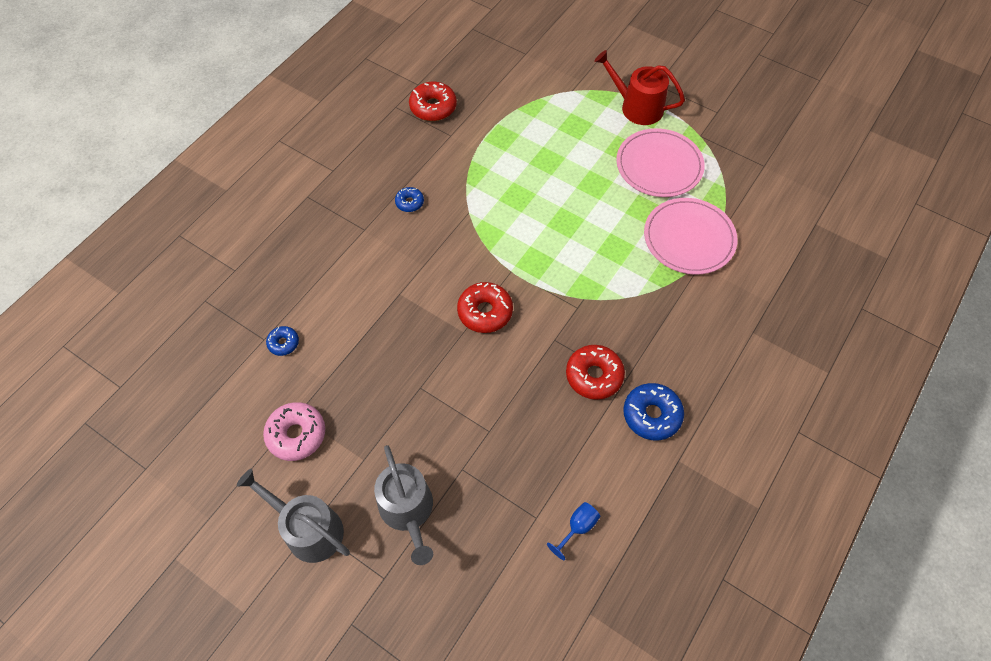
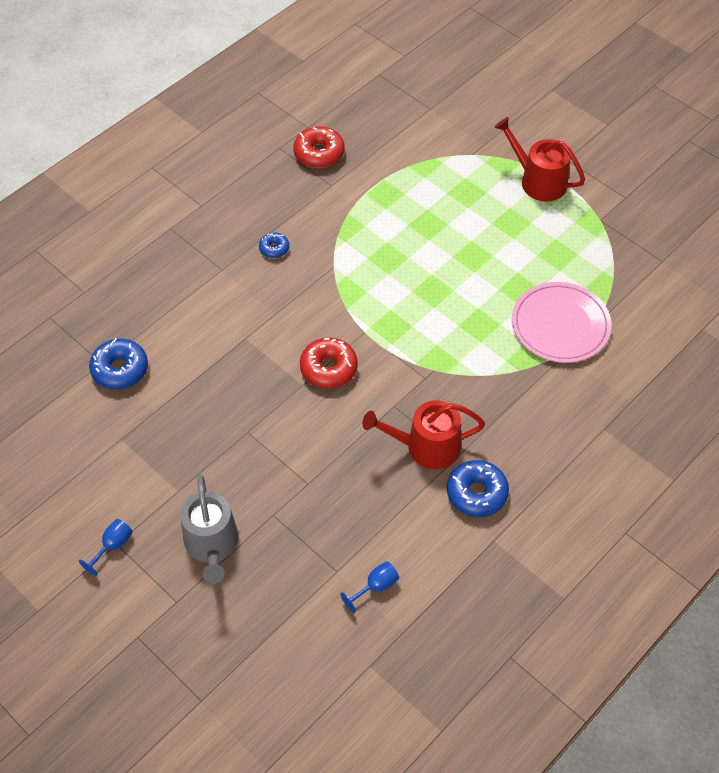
camera: 10 degrees right, 5 degrees down
(283, 343) = (120, 369): blue donut -> blue donut, size x1.77
(296, 434) = (117, 458): pink donut -> none
(308, 529) = (113, 546): grey watering can -> blue goblet
(594, 376) = (426, 447): red donut -> red watering can
(659, 165) = (547, 245): pink plate -> none

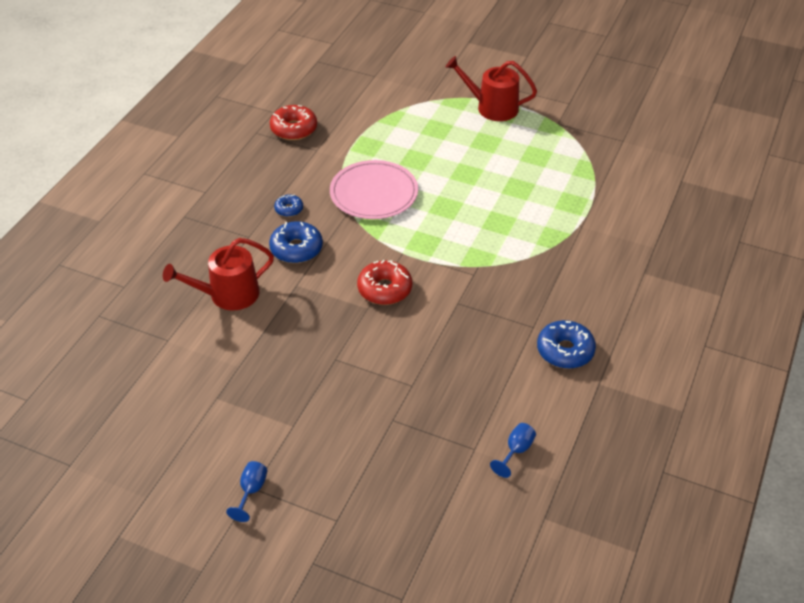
camera: 20 degrees left, 10 degrees down
(120, 369) = (189, 340): blue donut -> blue donut (296, 249)
(212, 544) = (347, 461): grey watering can -> none
(426, 447) = (502, 327): red watering can -> red watering can (228, 295)
(560, 325) = (566, 206): pink plate -> pink plate (374, 193)

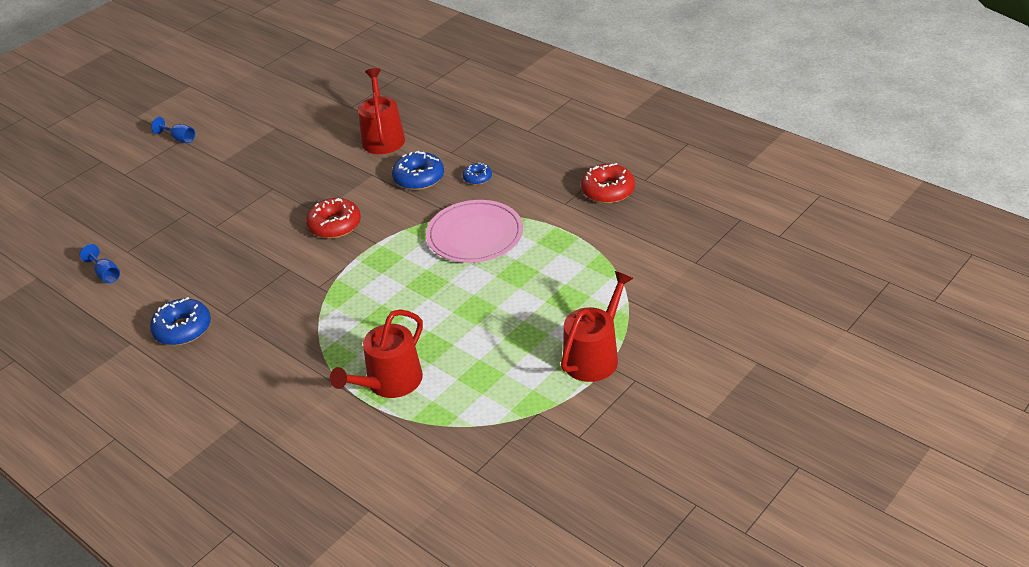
camera: 110 degrees right, 5 degrees down
(564, 200) = (389, 382): none -> red watering can

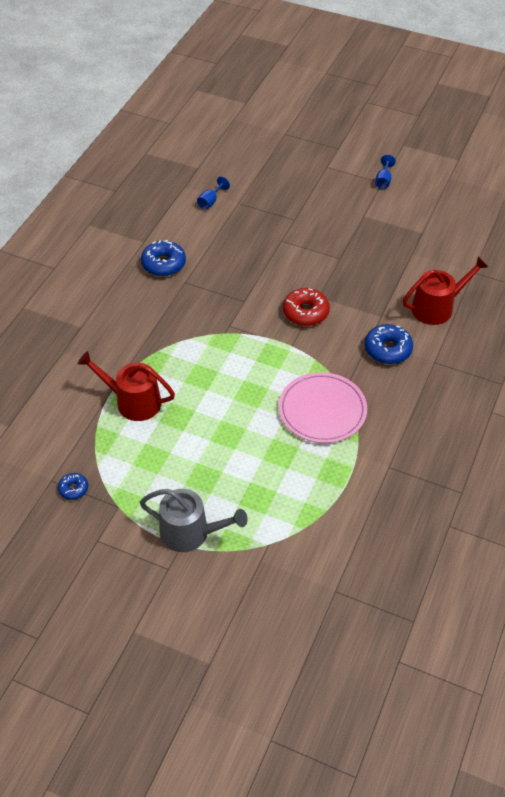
camera: 70 degrees right, 10 degrees up
(477, 178) = (403, 391): blue donut -> blue donut (73, 489)
(594, 356) = (190, 533): red watering can -> grey watering can
(608, 191) = (420, 498): red donut -> none

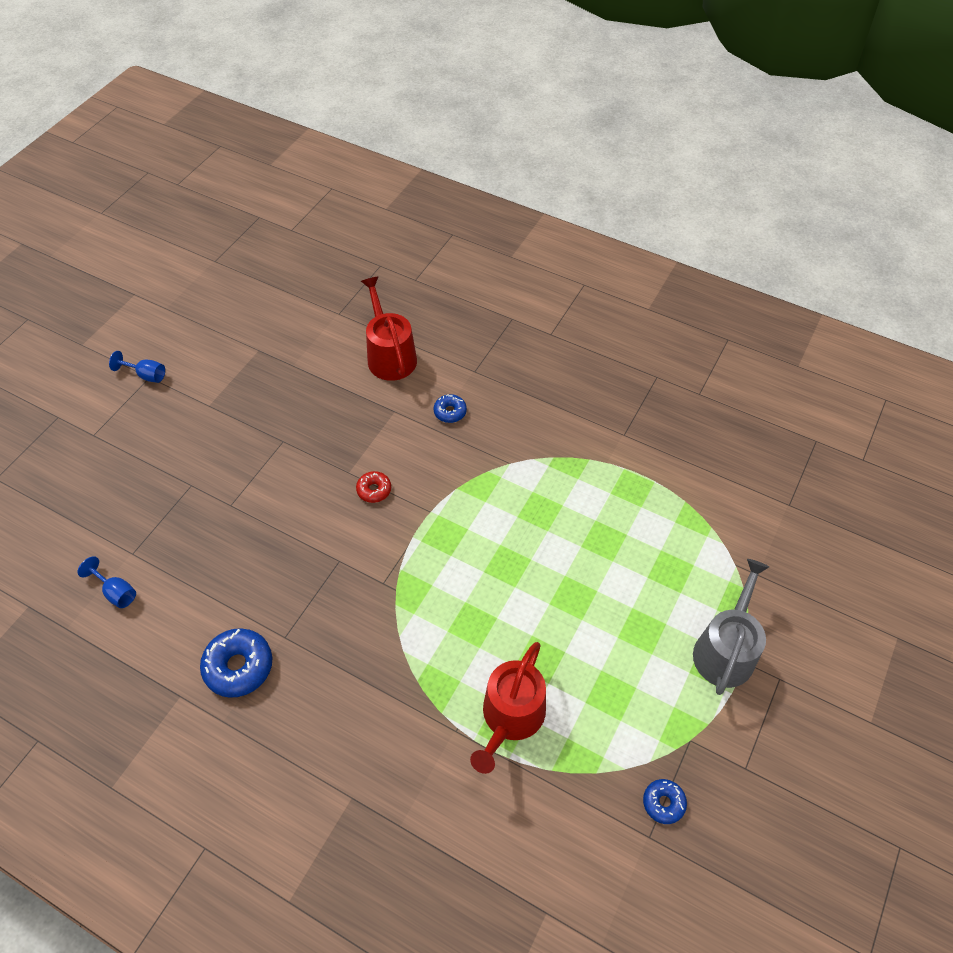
camera: 85 degrees left, 5 degrees up
(305, 312) = (374, 490): red donut -> red donut, size x0.56
(322, 410) = (539, 489): pink plate -> none
(387, 349) = (450, 412): blue donut -> blue donut, size x0.56

